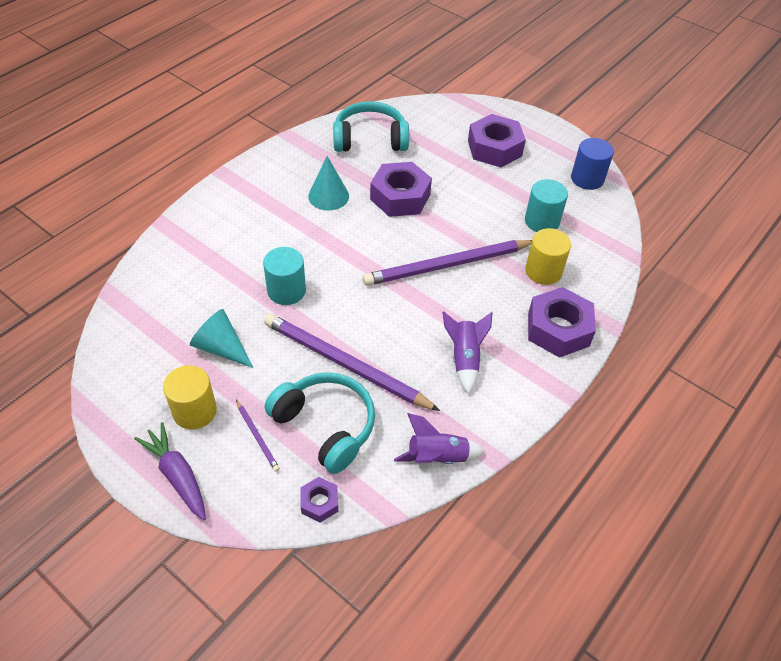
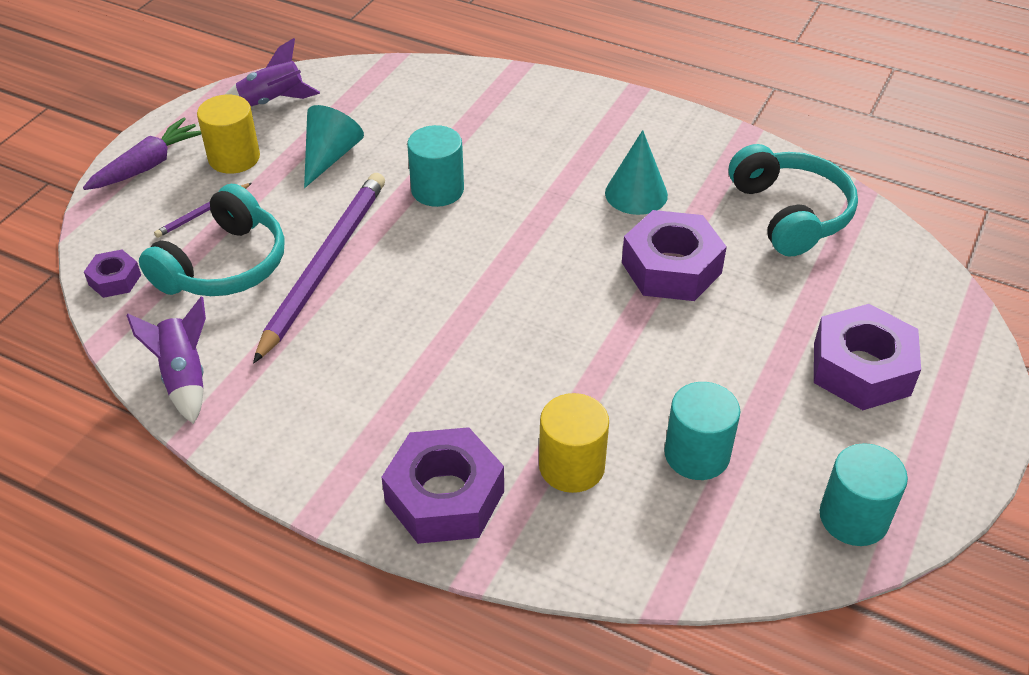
camera: 80 degrees right, 5 degrees down
(447, 265) = (541, 342): purple pencil -> none
(464, 359) = (358, 385): purple rocket -> purple rocket (272, 101)
(587, 179) = (853, 518): blue cylinder -> turquoise cylinder

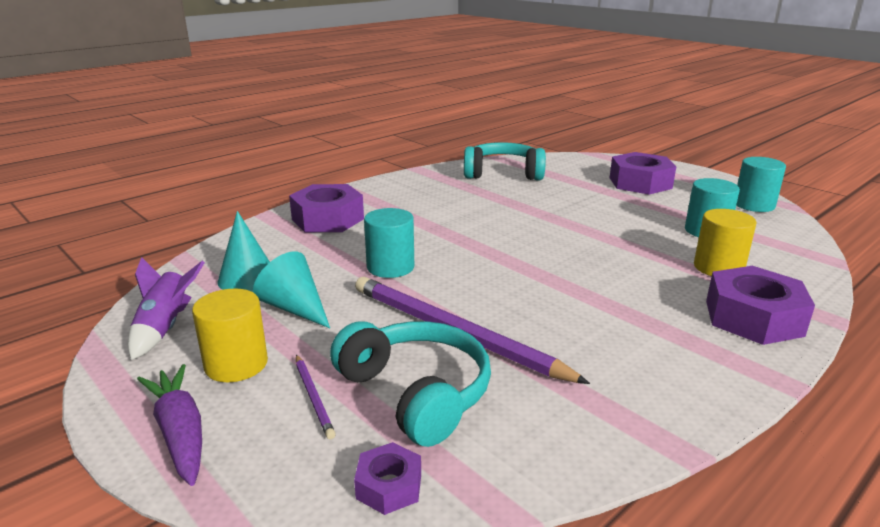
camera: 70 degrees left, 20 degrees down
(184, 377) = (588, 443): purple rocket -> none
(636, 194) = (453, 205): turquoise cone -> turquoise cone (247, 278)
(671, 267) = (534, 208): purple nut -> purple nut (327, 219)

